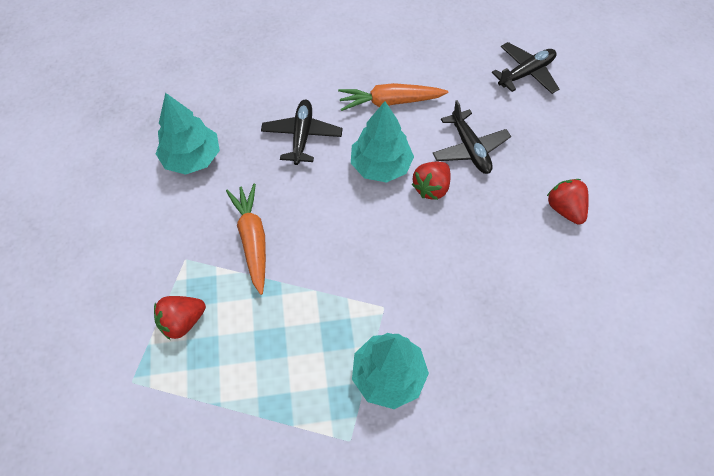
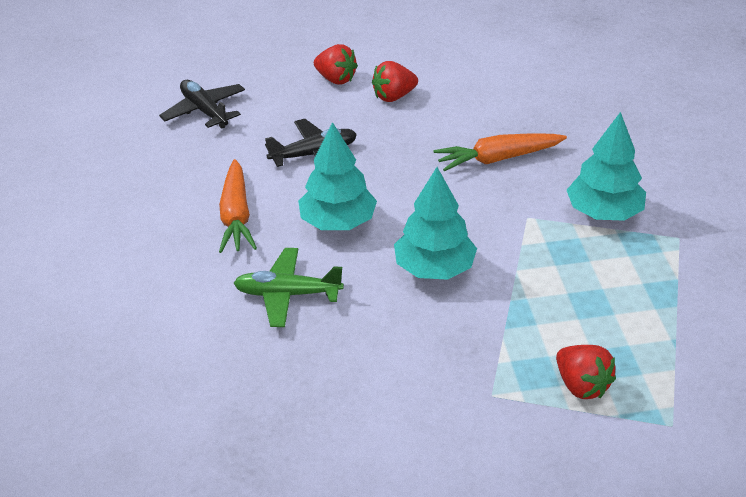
camera: 90 degrees left, 20 degrees down
(192, 158) = (322, 409): turquoise tree -> turquoise tree (434, 268)
(252, 240) = (455, 330): orange carrot -> orange carrot (498, 159)
(302, 136) = (287, 294): black plane -> green plane
(431, 188) = (370, 183): red strawberry -> red strawberry (336, 79)

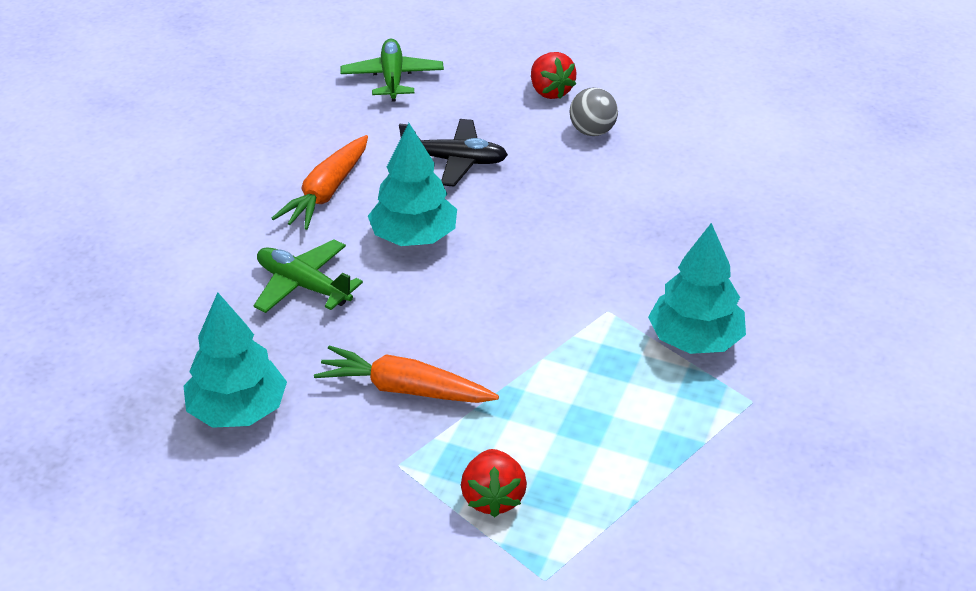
camera: 30 degrees right, 0 degrees up
(204, 111) = (392, 78): black plane -> green plane
(394, 96) = (592, 131): red strawberry -> grey ball
(434, 268) = (462, 321): turquoise tree -> turquoise tree (237, 410)
(498, 159) = (637, 238): orange carrot -> orange carrot (404, 389)

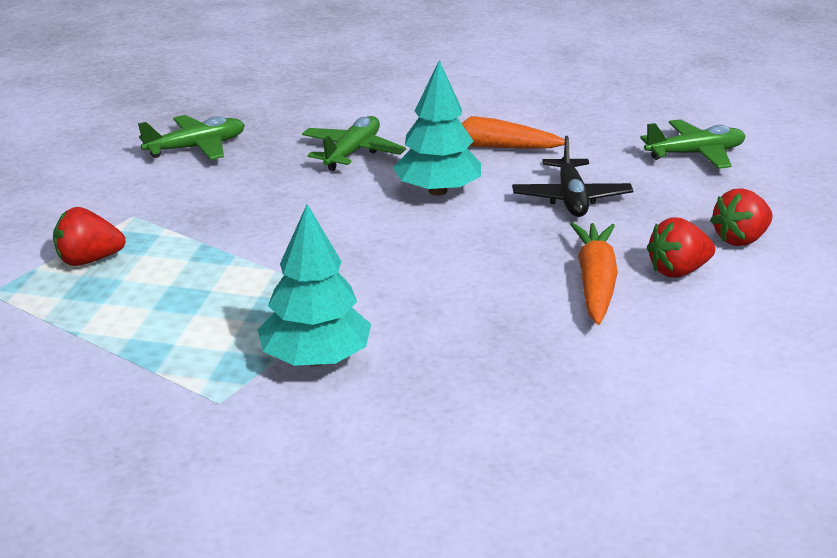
camera: 80 degrees right, 10 degrees down
(237, 410) = (196, 148): turquoise tree -> green plane
(404, 389) = (225, 208): orange carrot -> orange carrot (595, 282)
(592, 131) = (677, 271): grey ball -> red strawberry

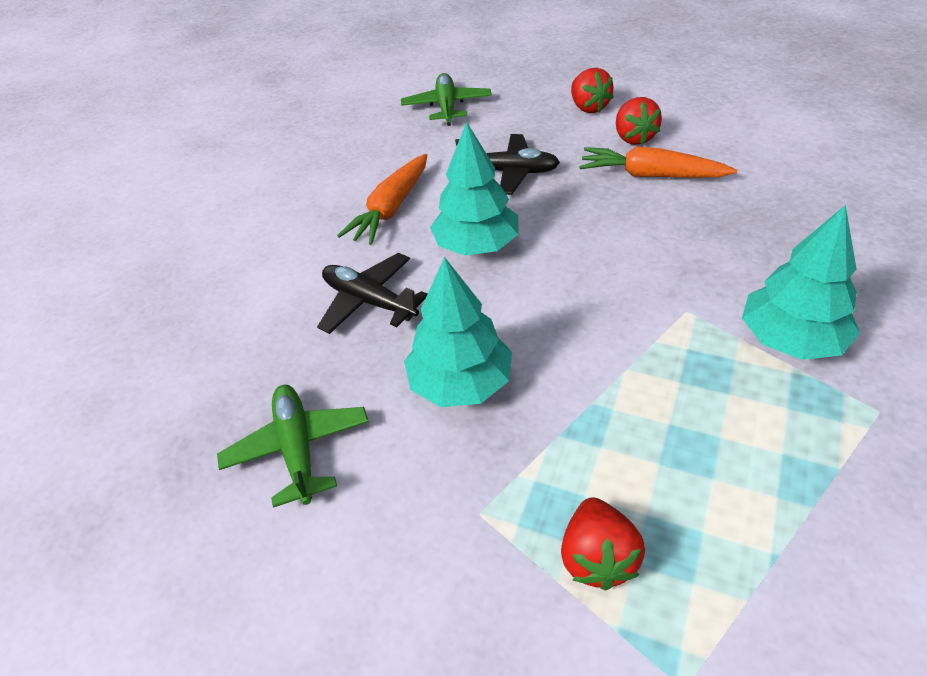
camera: 75 degrees left, 15 degrees up
(258, 198) = (461, 383): none -> turquoise tree
(352, 152) = (369, 301): green plane -> black plane

